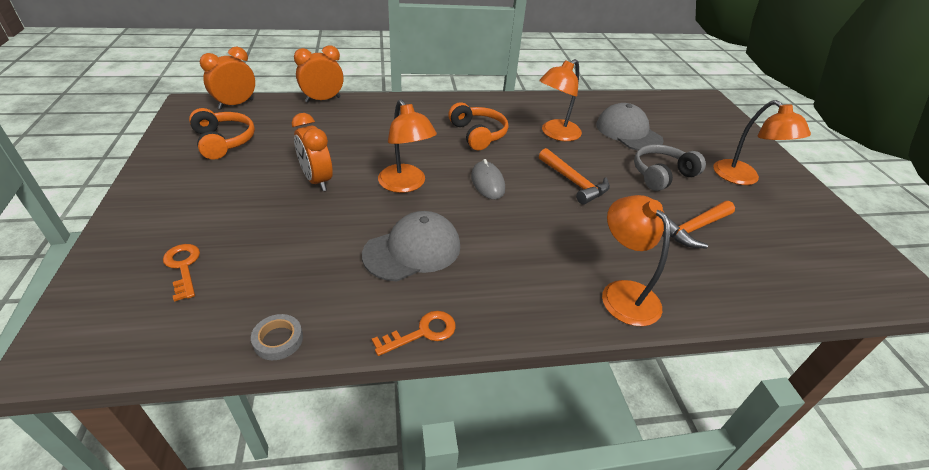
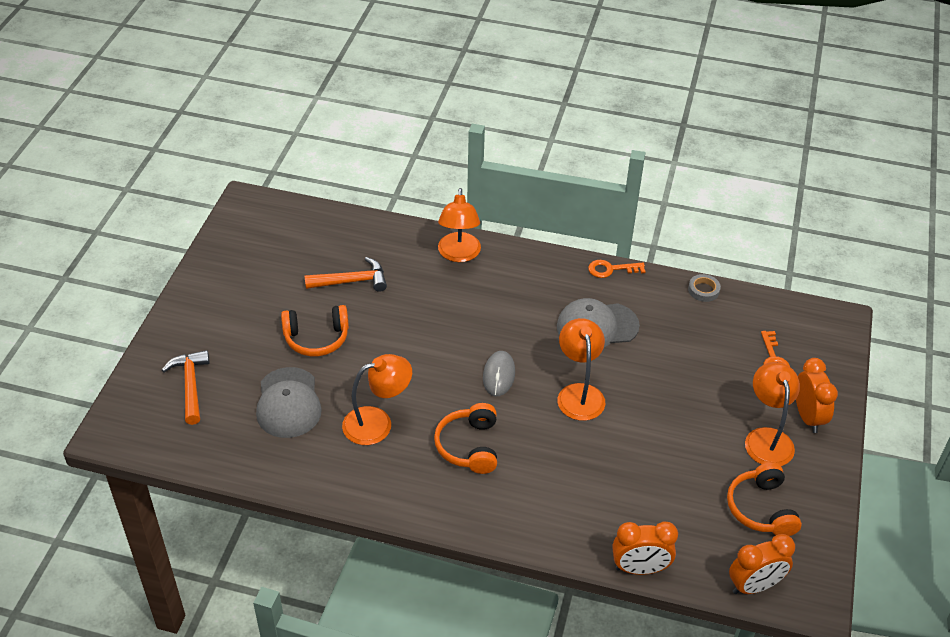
camera: 155 degrees left, 5 degrees up
(317, 180) = (664, 421): orange clock -> orange clock (807, 417)
(574, 183) = (413, 352): orange hammer -> orange hammer (190, 385)
(662, 175) = (316, 338): grey headphones -> orange headphones
(743, 178) = (238, 313): orange lamp -> orange lamp (767, 438)

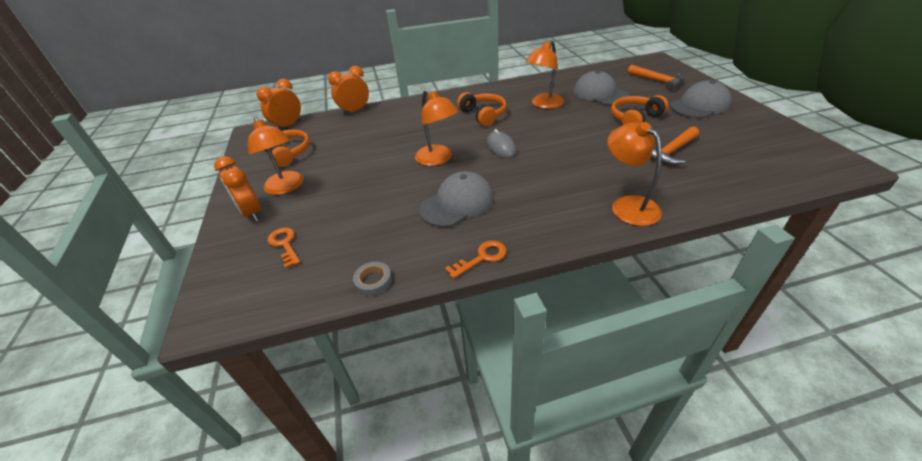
camera: 155 degrees right, 5 degrees down
(224, 319) = (700, 105): none -> grey cap

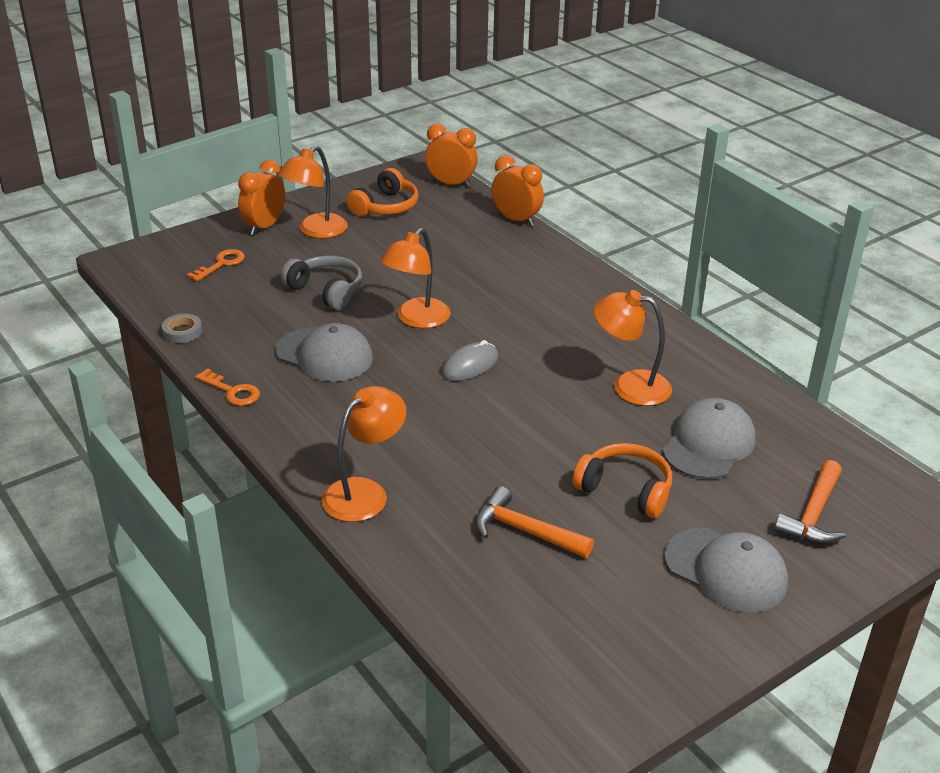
camera: 65 degrees right, 5 degrees down
(373, 192) = (326, 291): none -> grey headphones
(483, 115) = (561, 332): orange headphones -> none

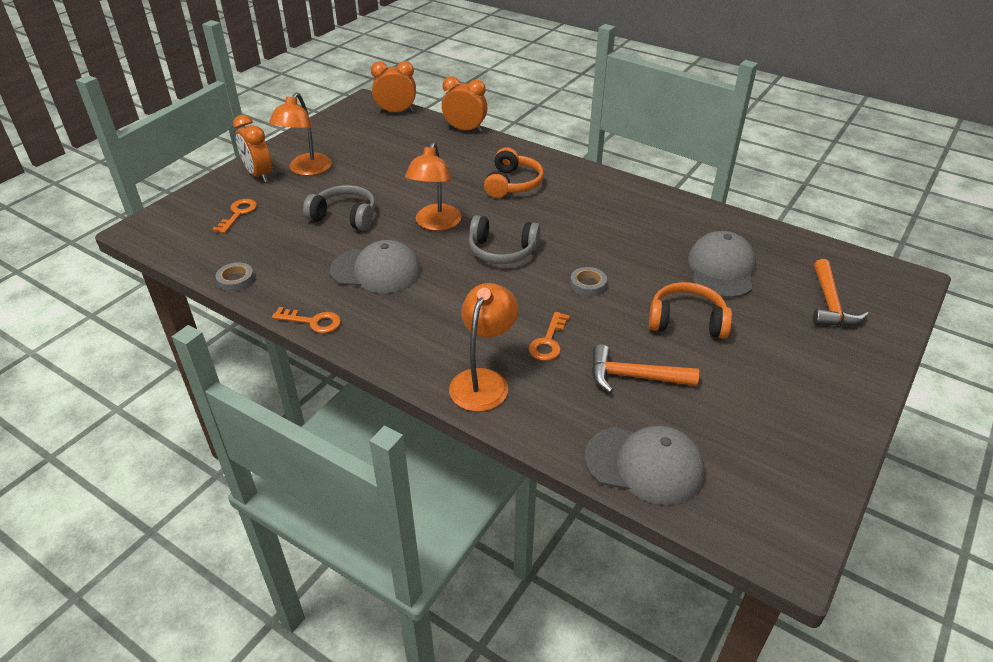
camera: 20 degrees left, 5 degrees up
(264, 227) = (259, 175): orange clock -> orange clock turned 45 degrees counterclockwise
(385, 206) = (353, 139): orange headphones -> orange headphones (512, 184)
(457, 472) = (548, 341): none -> orange key
(470, 365) = (502, 251): grey mouse -> grey headphones
(541, 423) = (588, 284): none -> grey tape
(629, 386) = (634, 238): orange lamp -> none
(725, 570) = (802, 365): grey cap -> grey cap (644, 465)

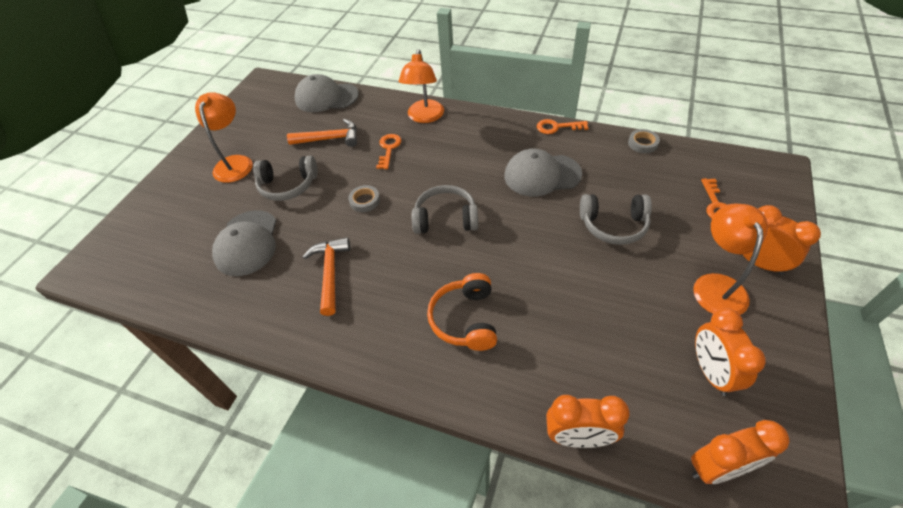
camera: 170 degrees right, 10 degrees up
(361, 138) = (710, 372): none -> orange clock
(435, 224) = (521, 237): orange lamp -> orange lamp (235, 163)
(686, 321) = (288, 185): orange headphones -> grey headphones
(830, 304) = (167, 226): orange hammer -> orange hammer (330, 272)

